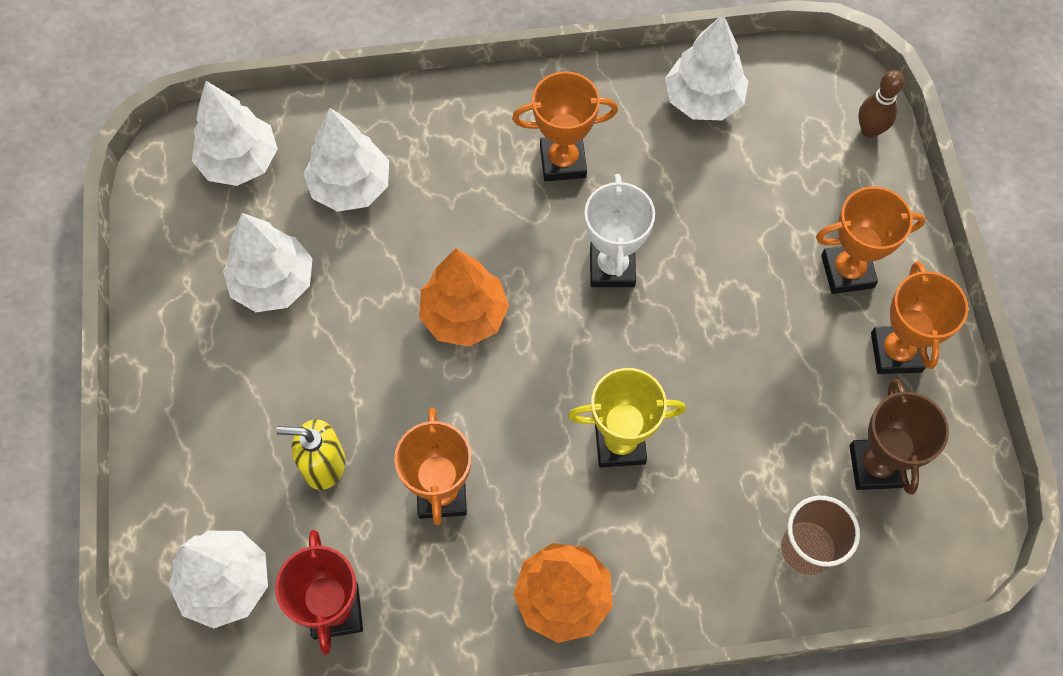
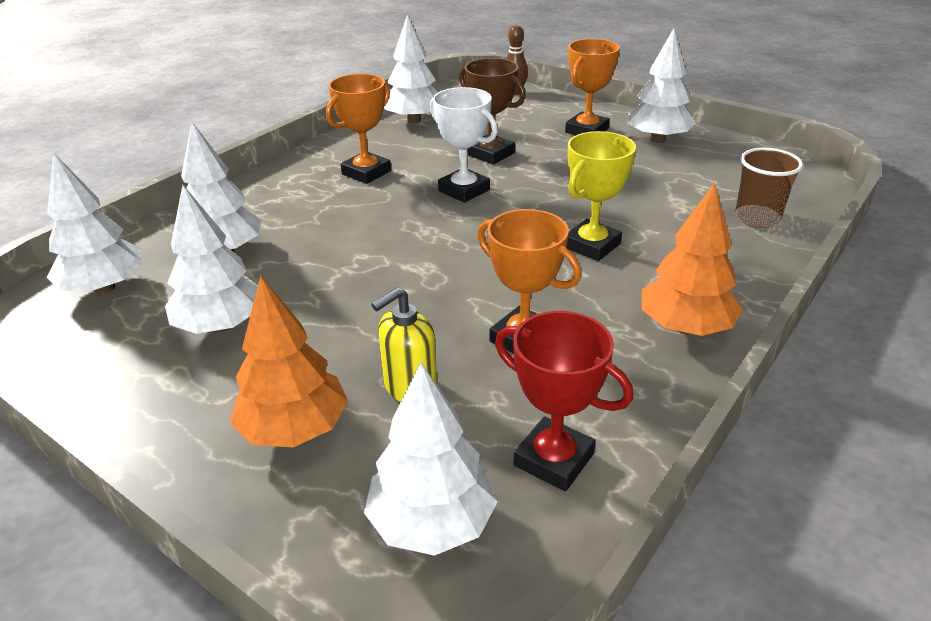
camera: 45 degrees left, 30 degrees down
(464, 315) = (401, 256): orange tree -> orange tree (295, 429)
(875, 466) = (724, 174): brown trophy -> brown trophy (491, 154)
(896, 352) = (657, 139): orange trophy -> white tree

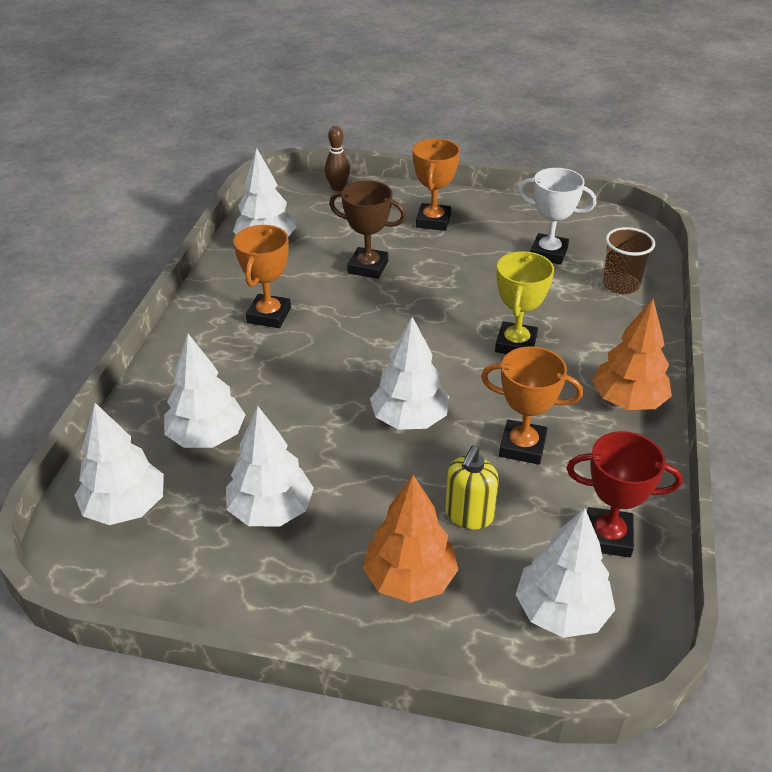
camera: 25 degrees left, 5 degrees up
(464, 190) = (373, 314): white trophy -> white trophy (548, 253)
(657, 139) = (498, 219): white tree -> white tree (409, 419)

